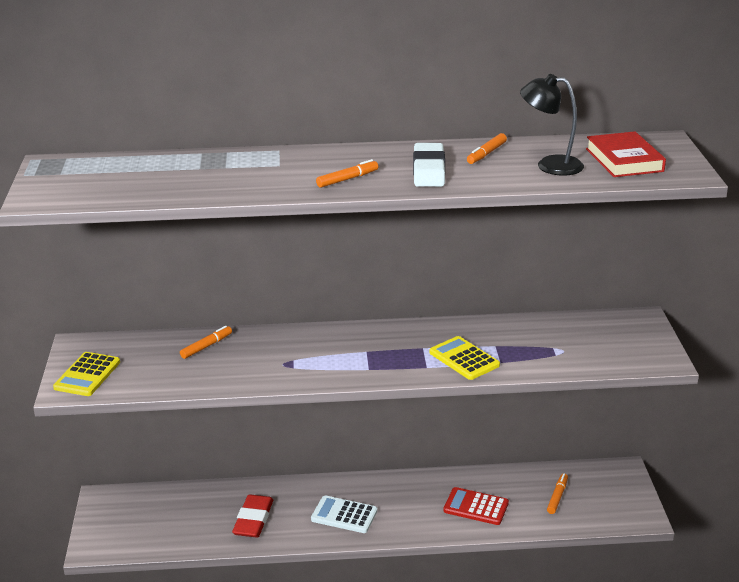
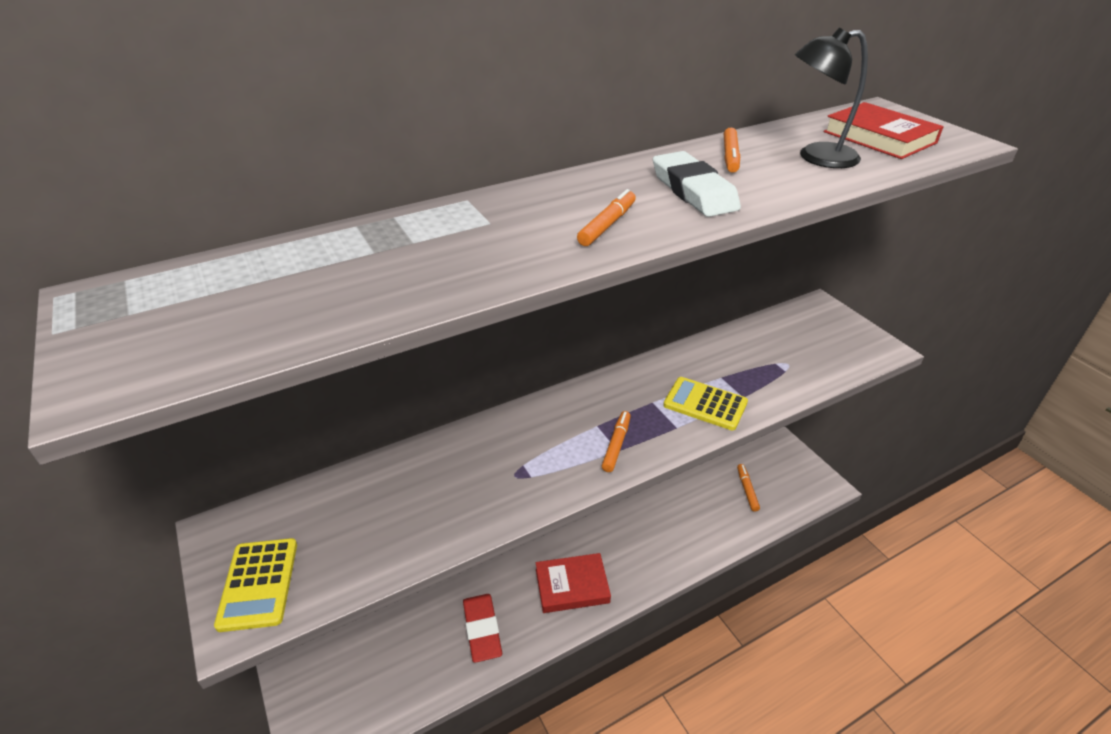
camera: 25 degrees left, 10 degrees up
(206, 346) = (402, 478): orange marker -> orange marker (616, 445)
(344, 515) = (572, 586): white calculator -> red book
(476, 507) = (687, 527): red calculator -> none

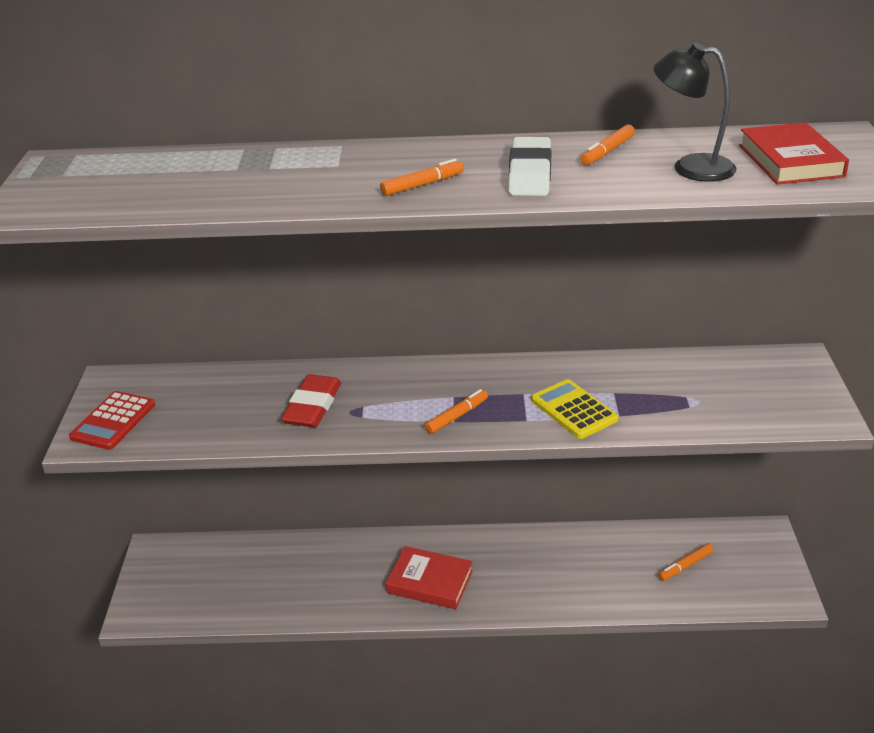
camera: 30 degrees right, 5 degrees down
(258, 584) = (113, 421): yellow calculator -> red calculator
(482, 630) = (323, 584): red eraser -> red eraser (313, 406)
(747, 490) = (685, 566): orange marker -> orange marker turned 150 degrees counterclockwise

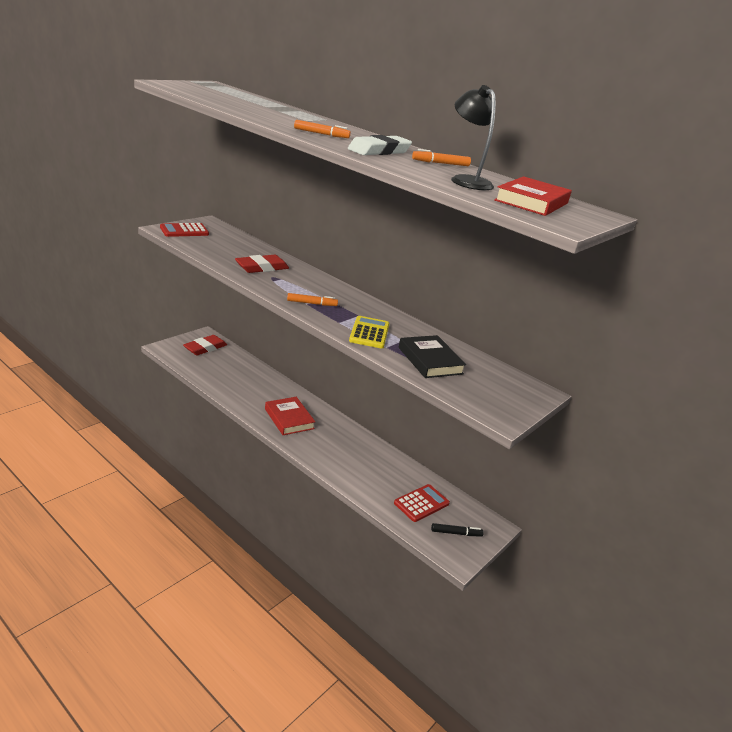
camera: 35 degrees right, 5 degrees down
(185, 569) = (205, 348): none -> red eraser
(676, 399) = (430, 360): none -> black book
(685, 566) = (421, 503): orange marker -> red calculator
(753, 571) = (456, 533): none -> black marker

